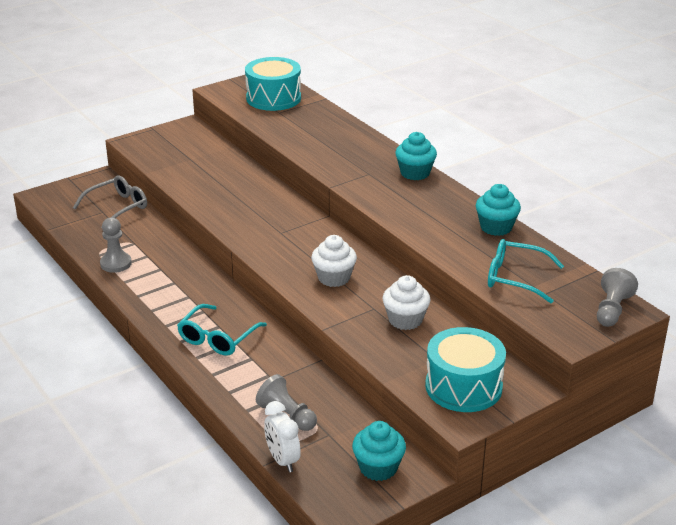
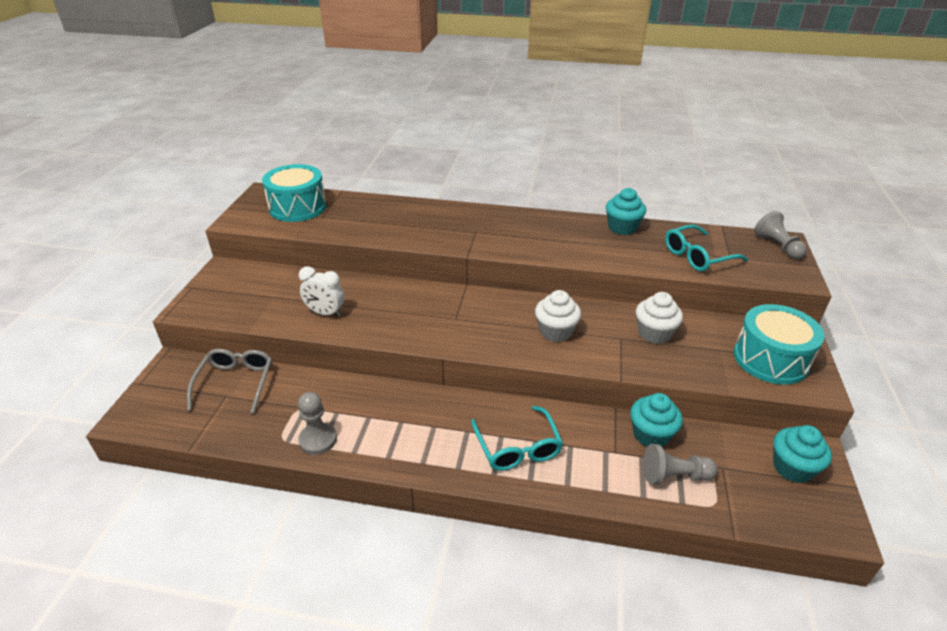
camera: 45 degrees left, 5 degrees up
(282, 460) = (737, 520): white clock -> white clock (325, 313)
(415, 173) = (505, 216): turquoise cupcake -> turquoise cupcake (651, 435)

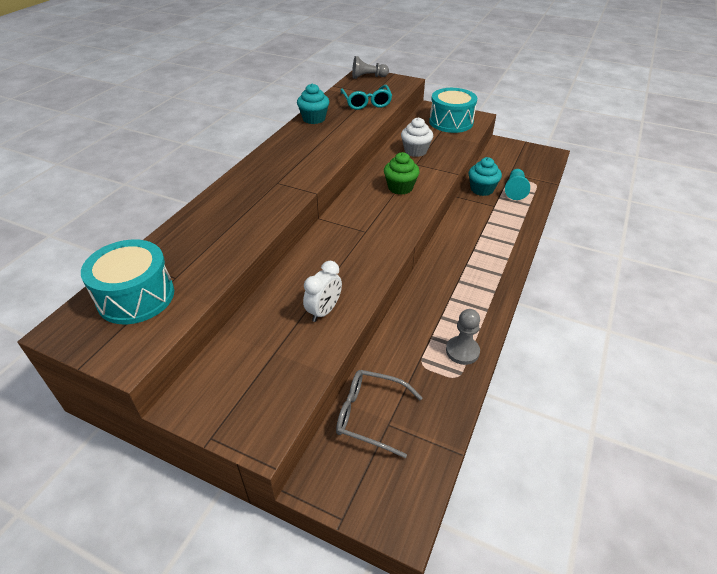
camera: 75 degrees left, 5 degrees up
(517, 447) = (485, 244): turquoise glasses -> none
(555, 332) = (400, 187): white cupcake -> green cupcake
(674, 476) = (515, 190): grey pawn -> turquoise pawn
(792, 468) = (512, 153): turquoise cupcake -> none

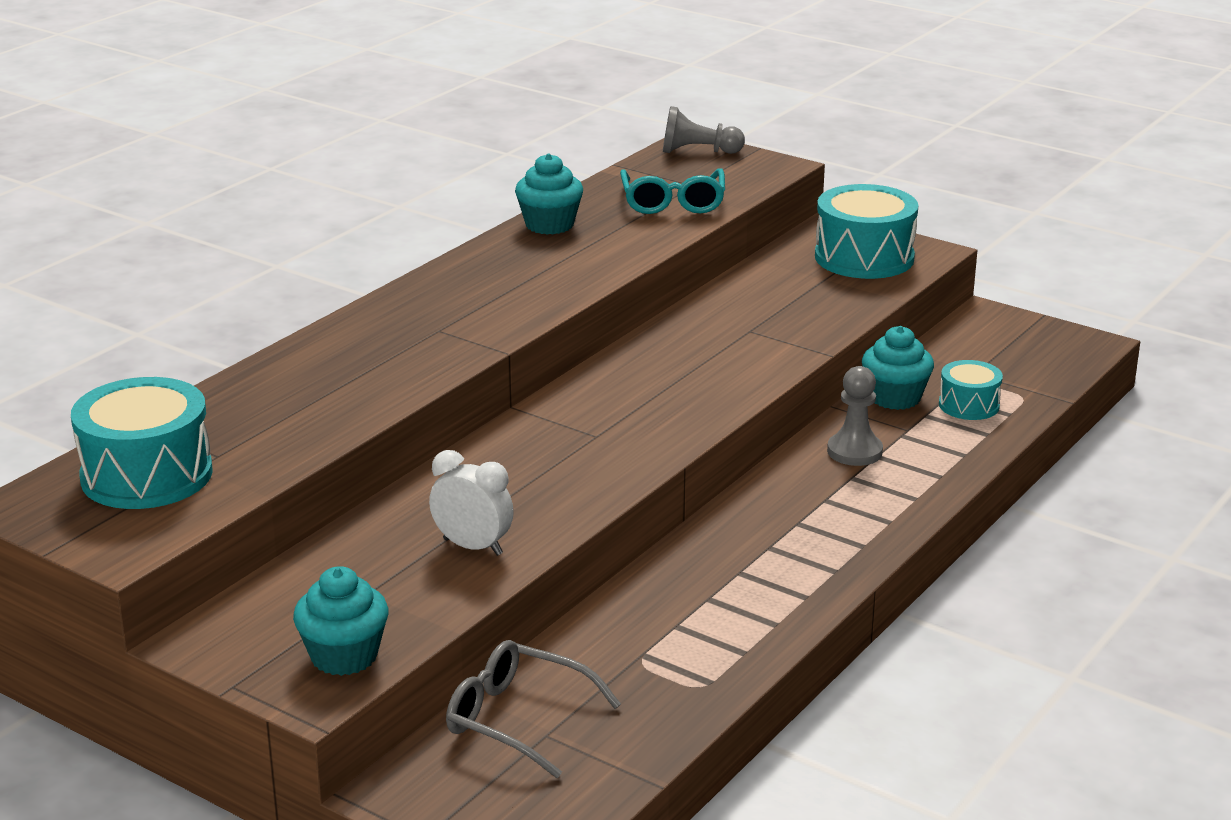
camera: 10 degrees right, 15 degrees down
(272, 403) = (344, 656): none -> turquoise cupcake
(324, 311) = (473, 547): white clock -> white clock turned 105 degrees counterclockwise
(400, 187) = (697, 369): green cupcake -> none
(415, 151) = (759, 306): white cupcake -> none
(462, 351) = (727, 652): grey pawn -> grey pawn (854, 452)
(515, 190) = (969, 405): turquoise pawn -> turquoise drum

